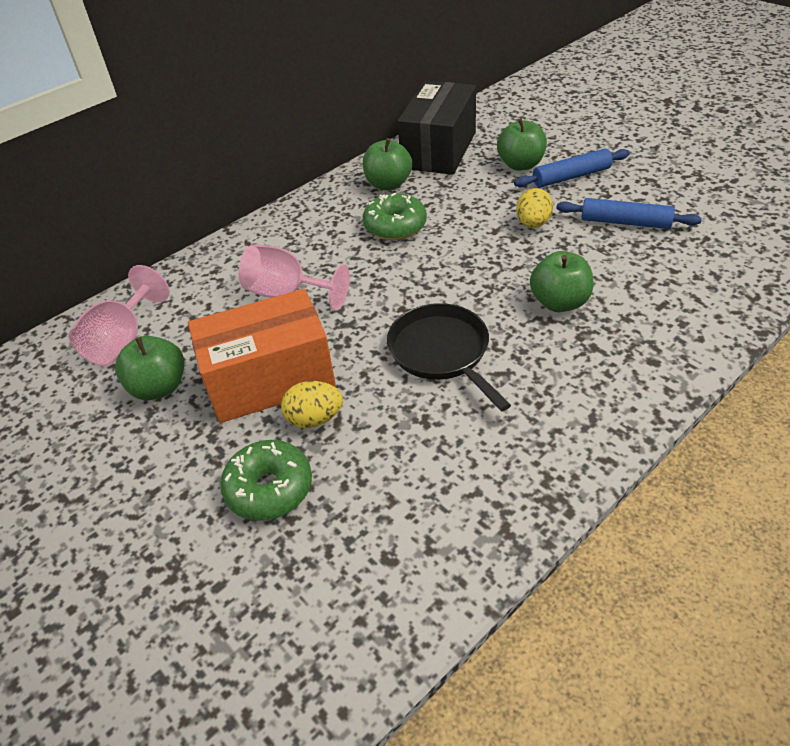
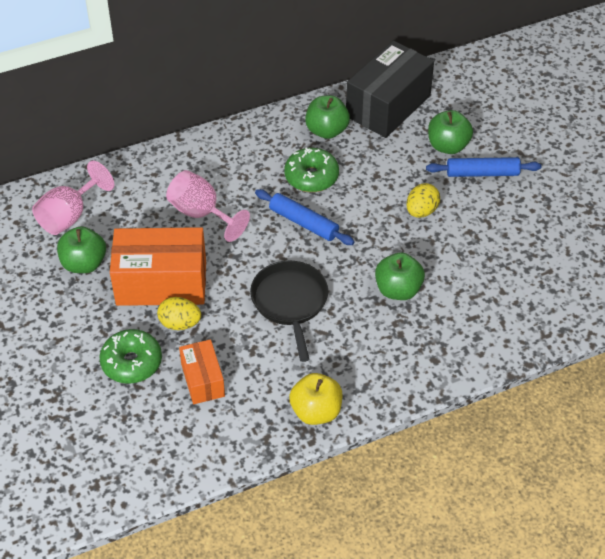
camera: 15 degrees right, 5 degrees up
(378, 479) = (202, 380): none -> orange box
(551, 470) = (316, 411): none -> yellow apple
(625, 222) = (496, 234): blue rolling pin -> blue rolling pin (303, 223)

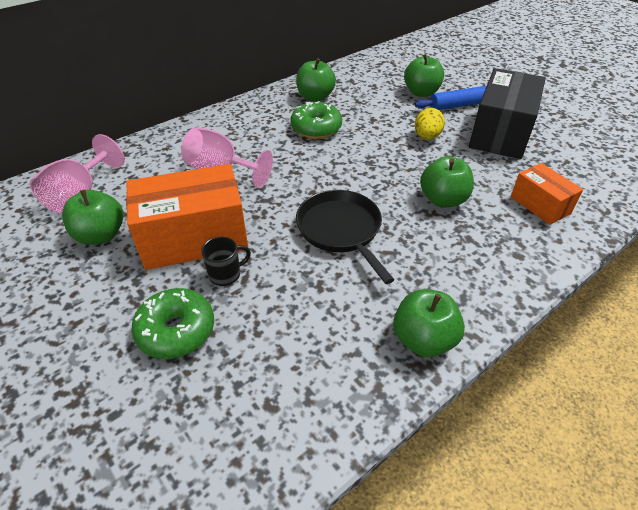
camera: 15 degrees left, 5 degrees down
(180, 323) = (226, 274): yellow egg -> black mug
(202, 380) = (272, 332): orange box -> orange box (540, 205)
(303, 223) = (324, 162): blue rolling pin -> none
(316, 411) = (423, 339): yellow apple -> green apple
(388, 106) = (358, 76): black box -> black box (500, 133)

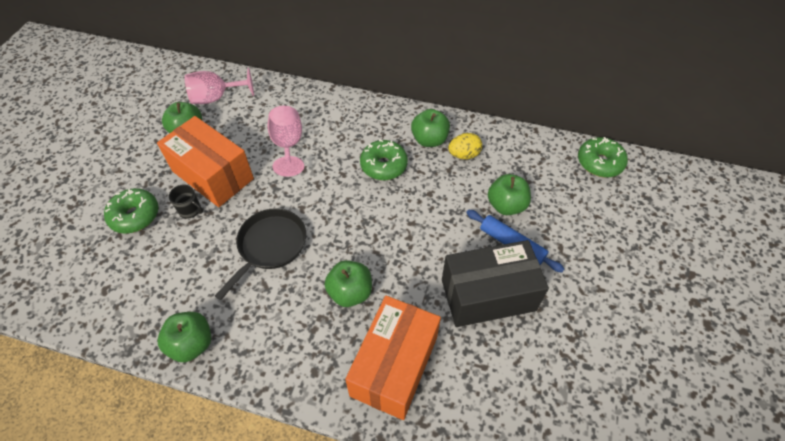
camera: 55 degrees right, 10 degrees up
(419, 46) = (599, 163): none -> green donut
(427, 137) = (433, 242): yellow egg -> yellow egg (464, 155)
(540, 205) = (394, 366): orange box -> orange box, size x1.83

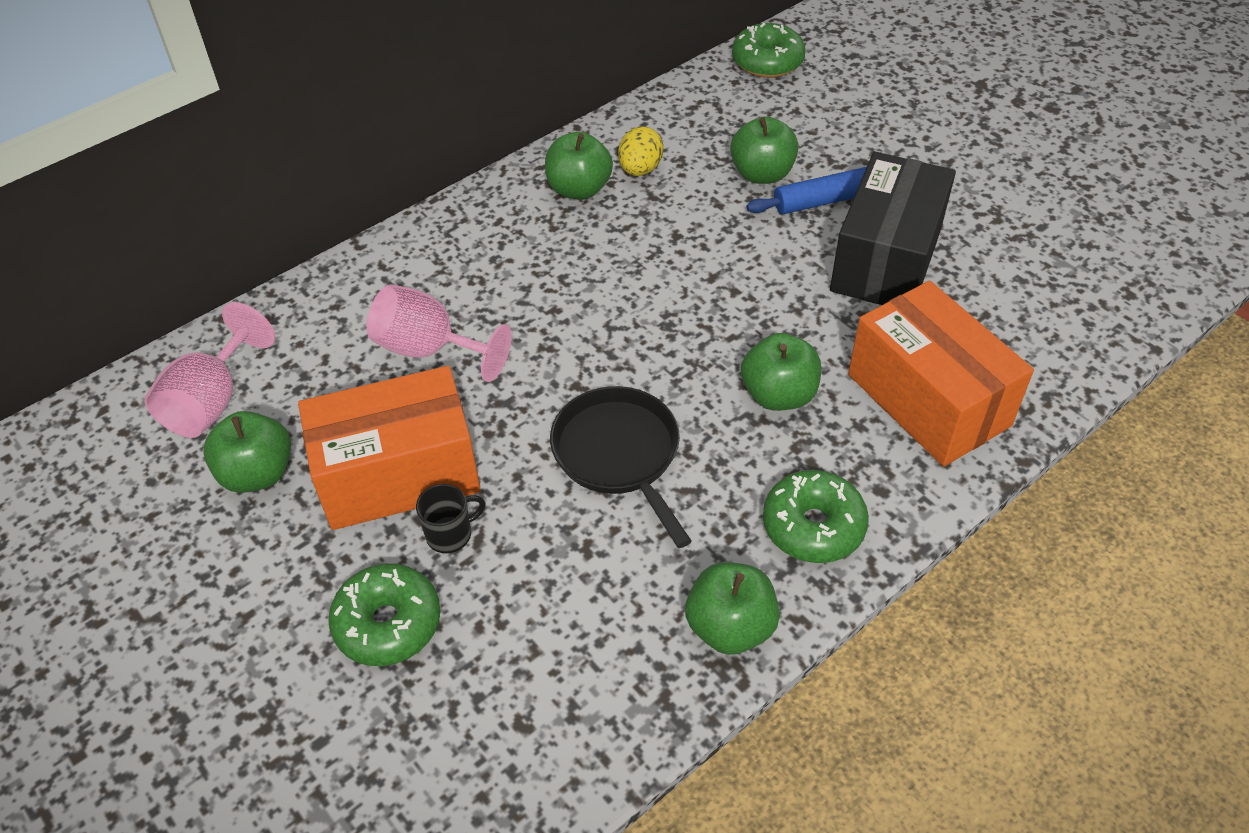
camera: 55 degrees left, 5 degrees down
(384, 165) = (581, 258): green donut -> green donut (813, 526)

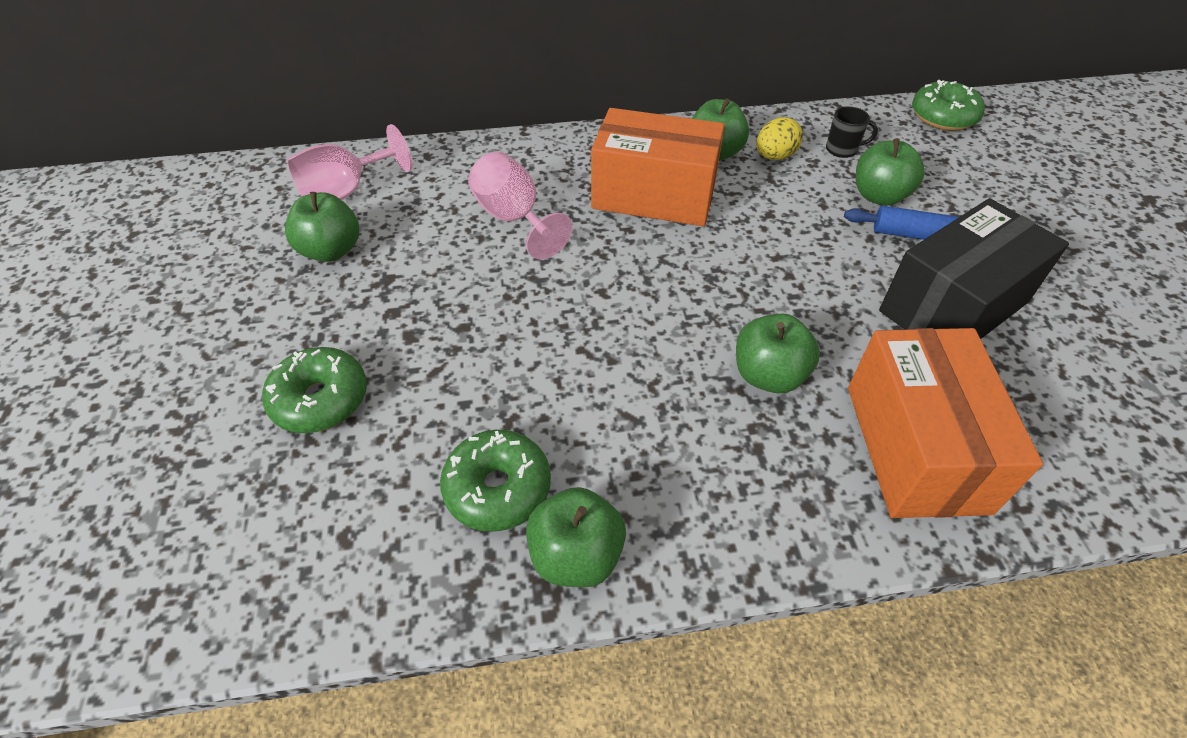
camera: 30 degrees right, 0 degrees up
(398, 474) = (420, 295): orange box -> orange box (654, 195)
(450, 534) = (418, 356): black mug -> black mug (842, 149)
(619, 454) = (594, 359): black pan -> none
(813, 526) = (719, 506): green donut -> green donut (498, 488)

